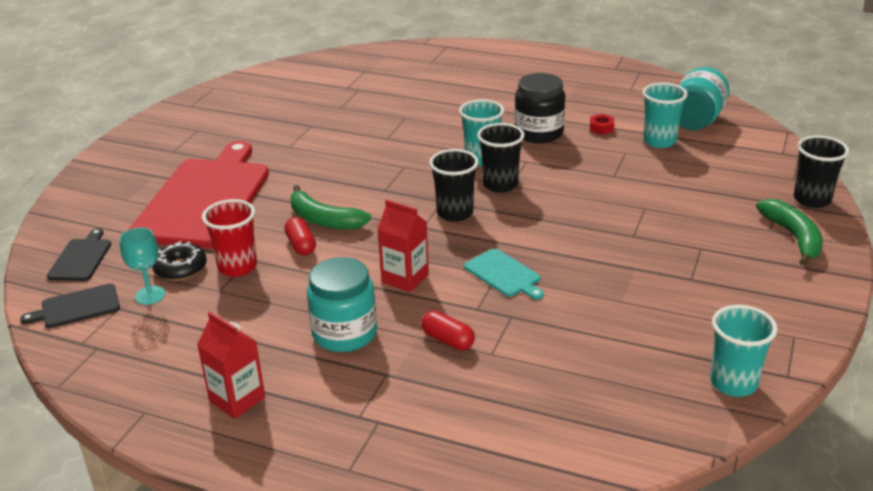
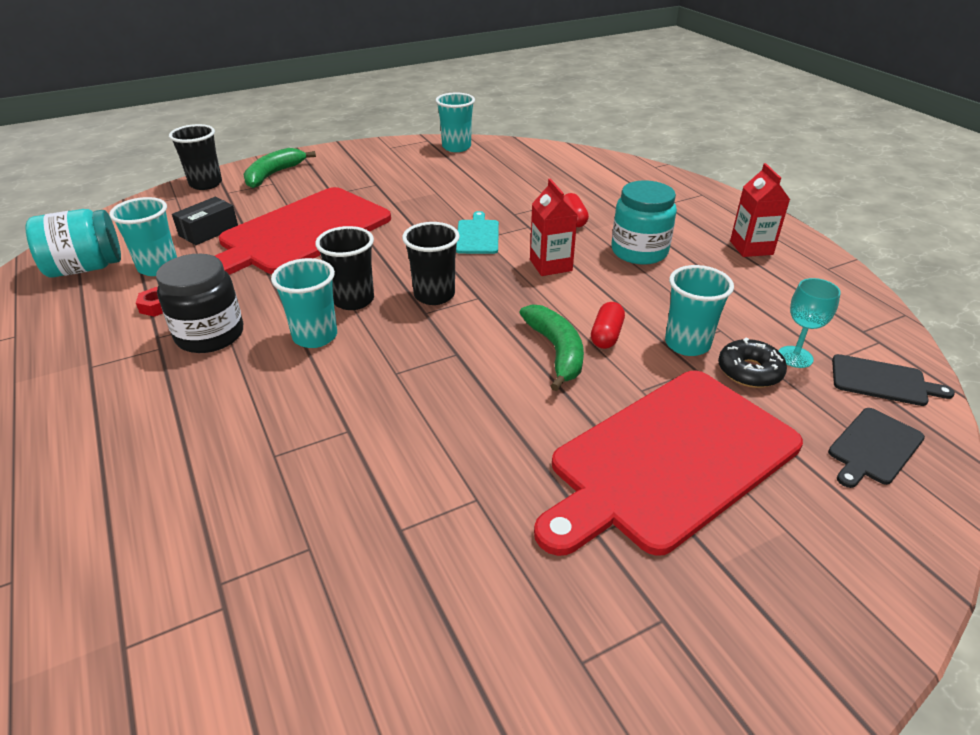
camera: 140 degrees left, 5 degrees up
(237, 267) = (687, 344): red cup -> turquoise cup
(636, 204) = (301, 232): none -> red cutting board
(697, 172) = (208, 231): none -> black box

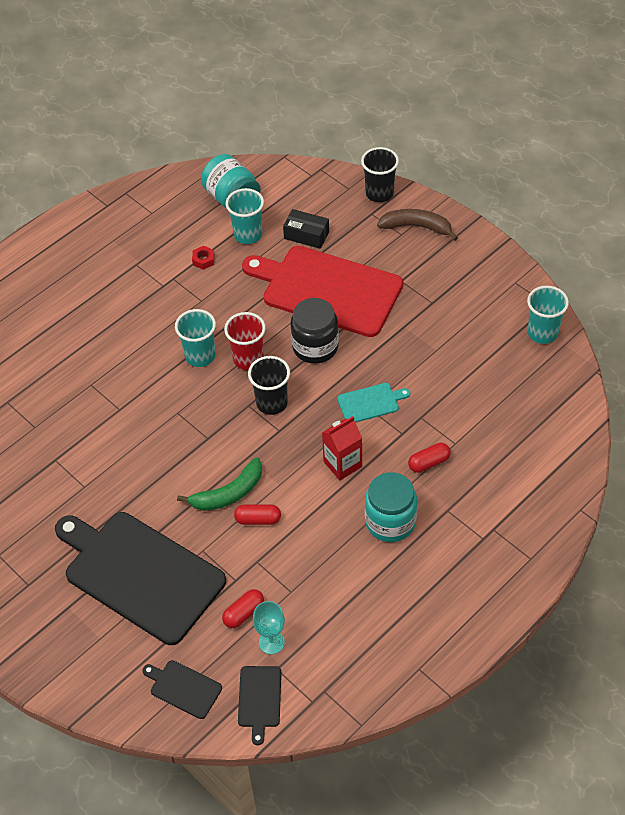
camera: 75 degrees right, 15 degrees up
(210, 335) = (183, 302): black jar -> black jar (315, 347)
(274, 174) = (417, 227): green banana -> brown banana
(353, 300) = (248, 359): black cup -> red cup
(669, 459) = (140, 574): red cutting board -> black cutting board
(687, 344) = (264, 571): turquoise cup -> none
(749, 371) = (244, 613): black donut -> red capsule
(751, 248) = (432, 606): red carton -> none

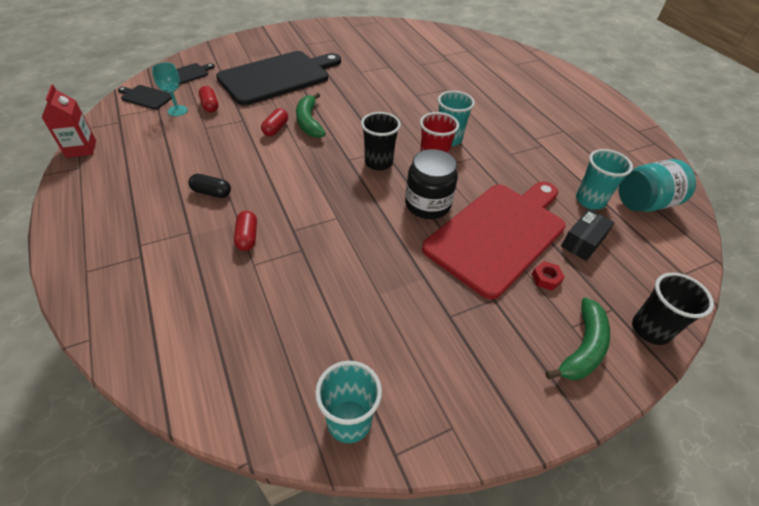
camera: 105 degrees right, 5 degrees down
(203, 260) = (560, 166): red nut -> red nut (546, 278)
(342, 464) = (289, 183): red carton -> red carton (81, 149)
(370, 403) = (341, 220): turquoise cutting board -> none
(390, 522) = (211, 192): turquoise jar -> black capsule
(417, 227) = (583, 348): brown banana -> green banana

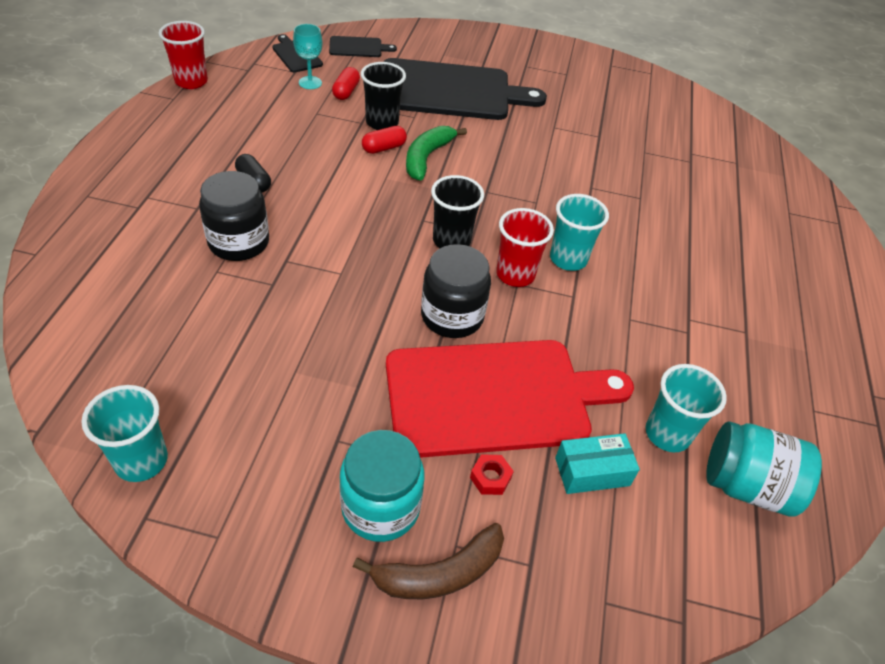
camera: 35 degrees right, 0 degrees up
(81, 149) = (191, 81): red carton -> red cup
(247, 237) = (239, 242): red capsule -> black jar
(515, 336) = (380, 507): none -> turquoise jar
(583, 241) = (592, 472): black box -> turquoise box
(583, 348) = (439, 573): green banana -> brown banana
(650, 329) = (548, 618): black cup -> black cup (382, 122)

